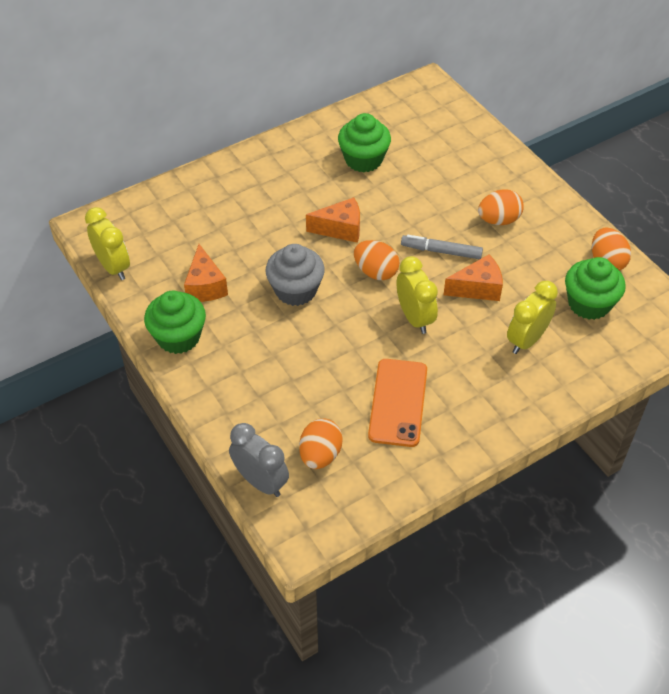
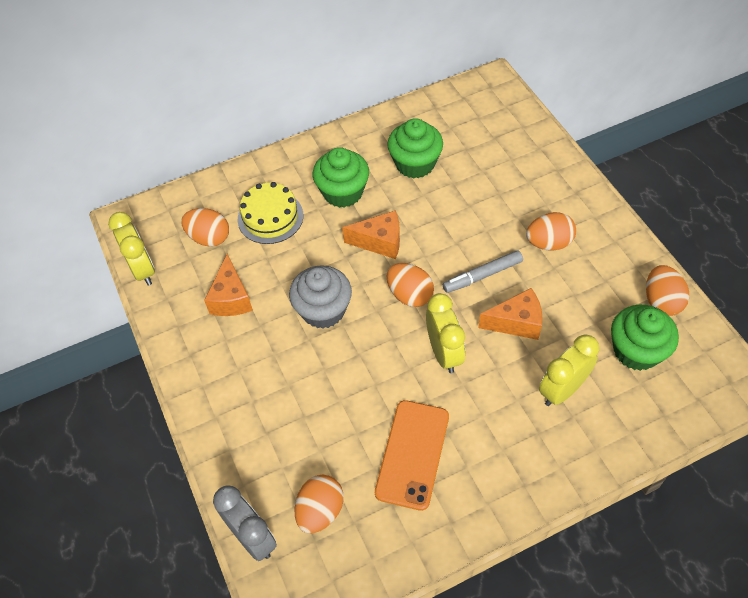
camera: 10 degrees right, 5 degrees up
(174, 235) = (209, 238): none -> orange egg
(178, 337) = (195, 355): green cupcake -> green cupcake (343, 192)
(231, 214) = (270, 217): none -> yellow cake
(441, 251) = (482, 275): grey marker -> grey marker turned 45 degrees counterclockwise

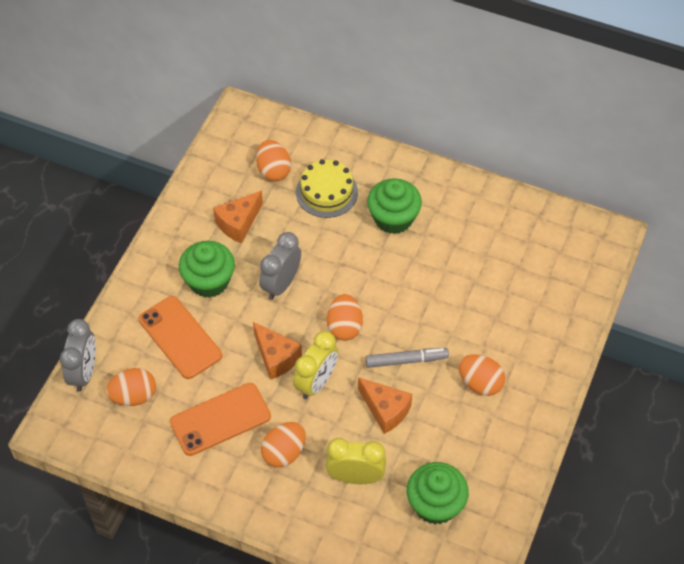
camera: 45 degrees right, 0 degrees up
(143, 269) = (211, 155): yellow clock -> none
(297, 426) = (180, 337): none -> orange phone
(323, 310) = (281, 284): grey cupcake -> grey clock
(380, 242) = (372, 275): orange cheese -> orange cheese (276, 358)
(415, 164) = (467, 243): green cupcake -> green cupcake (209, 281)
(482, 275) = (406, 360): grey marker -> grey marker turned 150 degrees clockwise
(661, 301) = (499, 494): orange egg -> orange egg (284, 453)

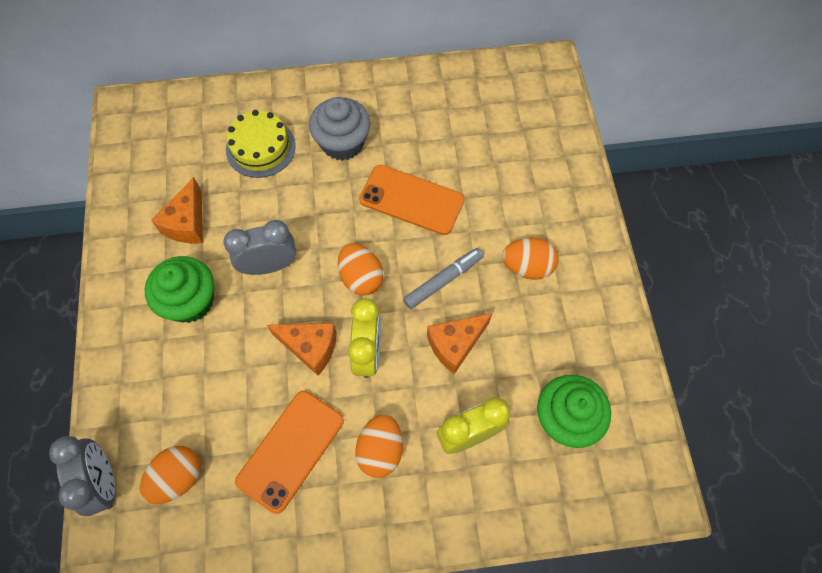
camera: 30 degrees left, 10 degrees up
(180, 337) = (193, 380): orange phone -> orange phone (411, 200)
(273, 171) = (193, 151): orange egg -> none
(281, 284) = (269, 265): grey clock -> grey clock turned 75 degrees clockwise
(385, 410) = (455, 345): orange cheese -> orange cheese turned 135 degrees clockwise
(393, 218) = (342, 143): green cupcake -> grey cupcake

